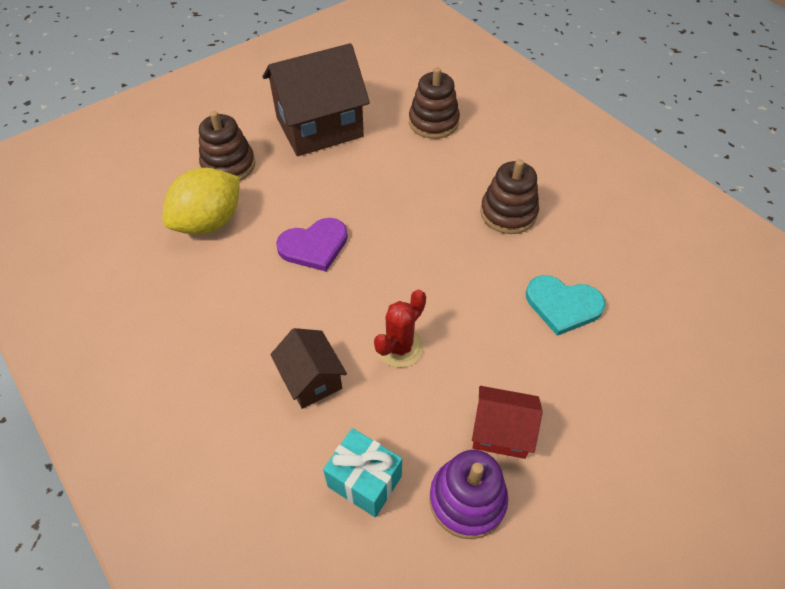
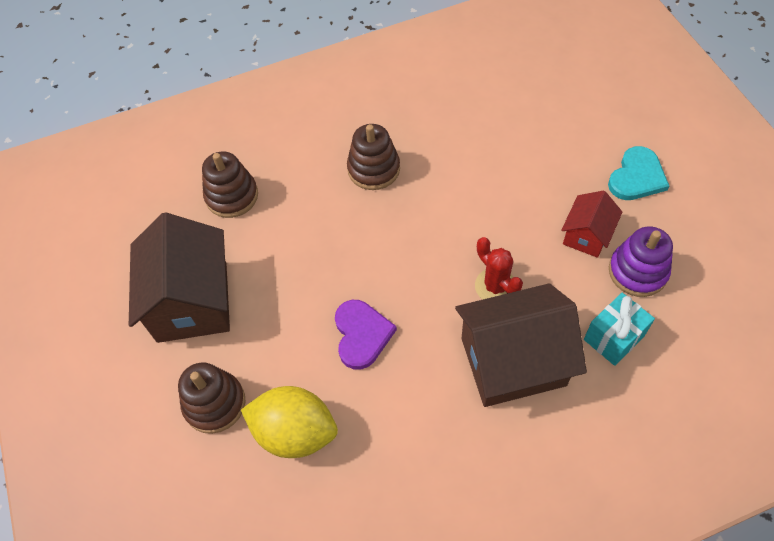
camera: 70 degrees left, 5 degrees up
(209, 222) = (295, 432): yellow lemon -> yellow lemon turned 45 degrees counterclockwise
(311, 379) = (513, 361): brown house -> brown house, size x1.92
(563, 305) = (482, 161): turquoise heart -> turquoise heart (637, 177)

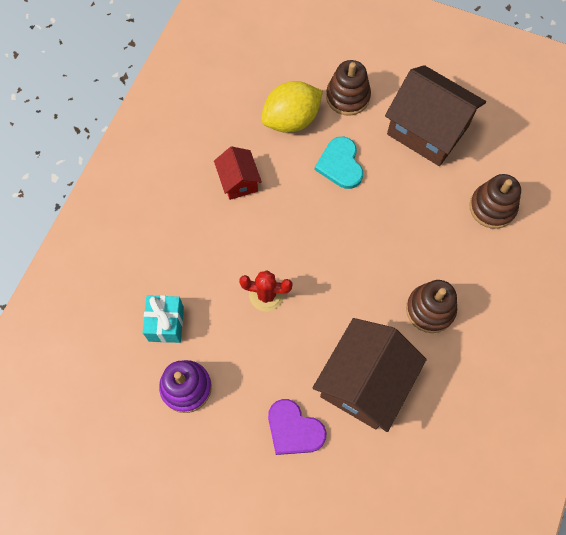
camera: 130 degrees right, 10 degrees up
(361, 334) = (313, 196): purple heart -> purple heart (294, 429)
(513, 361) = (213, 256): brown house -> brown house (364, 382)
(587, 235) = (241, 387): red house -> red house (238, 181)
(637, 177) = (246, 474): turquoise heart -> turquoise heart (340, 164)

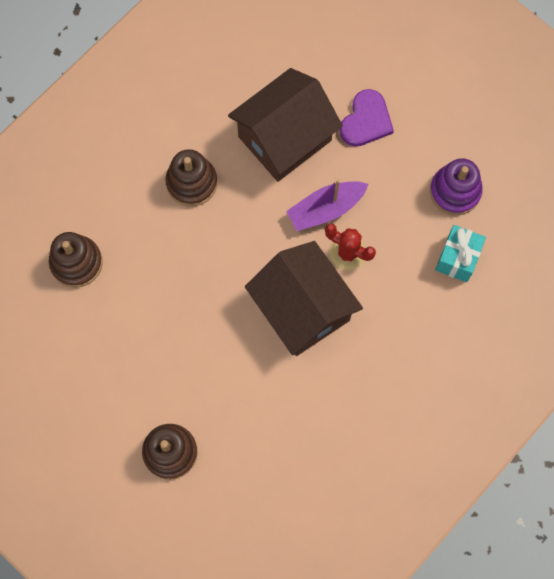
camera: 160 degrees left, 5 degrees up
(238, 181) = (333, 389): red house -> none
(291, 120) = (247, 445): yellow lemon -> none
(294, 429) = (366, 121): purple heart -> purple heart turned 60 degrees clockwise
(300, 327) = (325, 209): none -> purple boat
(340, 164) = (214, 369): turquoise heart -> none
(427, 130) = (100, 376): brown house -> brown house (302, 309)

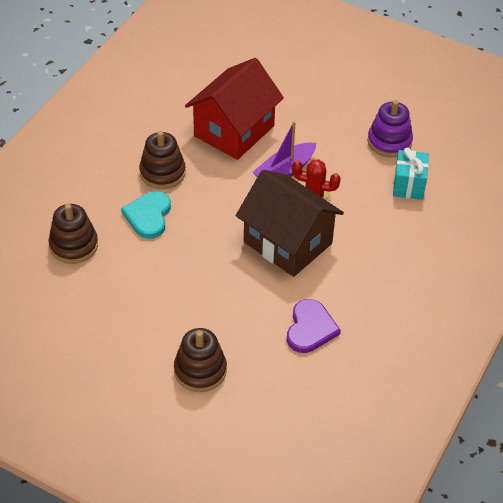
camera: 15 degrees left, 25 degrees down
(163, 240) = (148, 216): none -> turquoise heart
(284, 138) = (234, 131): brown house -> red house
(366, 121) = (298, 109): purple heart -> purple heart (310, 328)

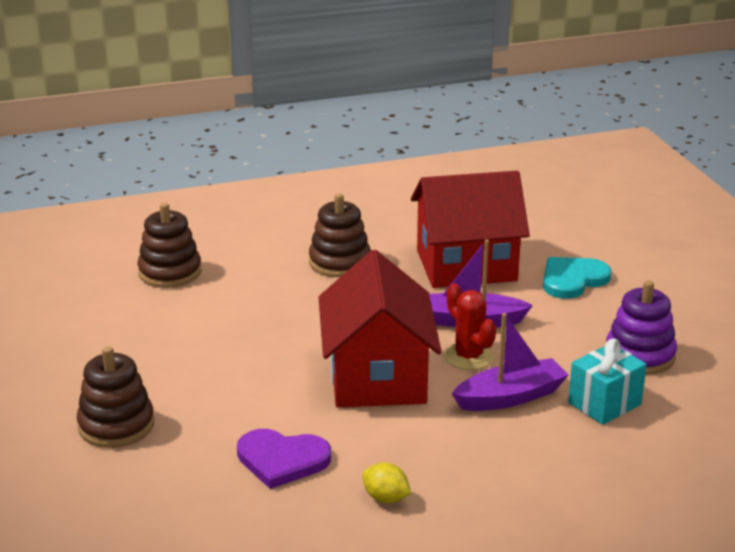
camera: 45 degrees right, 20 degrees down
(148, 216) = (272, 286): turquoise heart -> turquoise heart (572, 280)
(287, 243) = (377, 377): brown house -> red house
(310, 328) = (282, 460): purple heart -> purple heart turned 45 degrees clockwise
(364, 211) = (510, 397): none -> purple boat
(384, 314) = (386, 498): none -> yellow lemon

